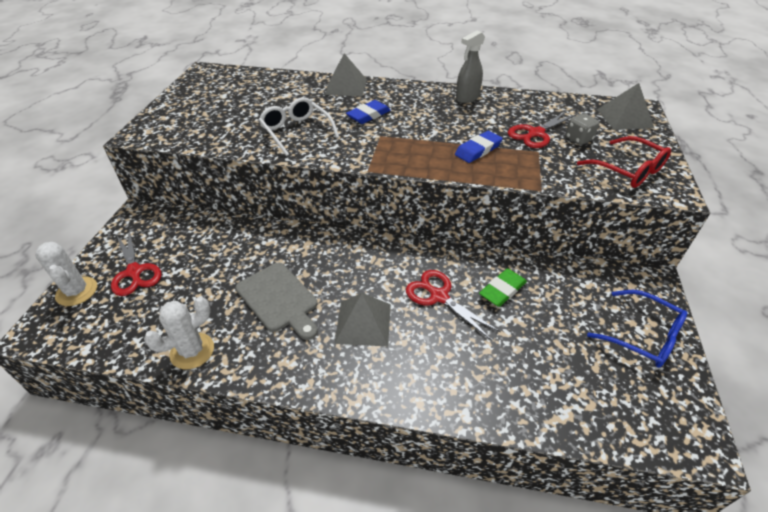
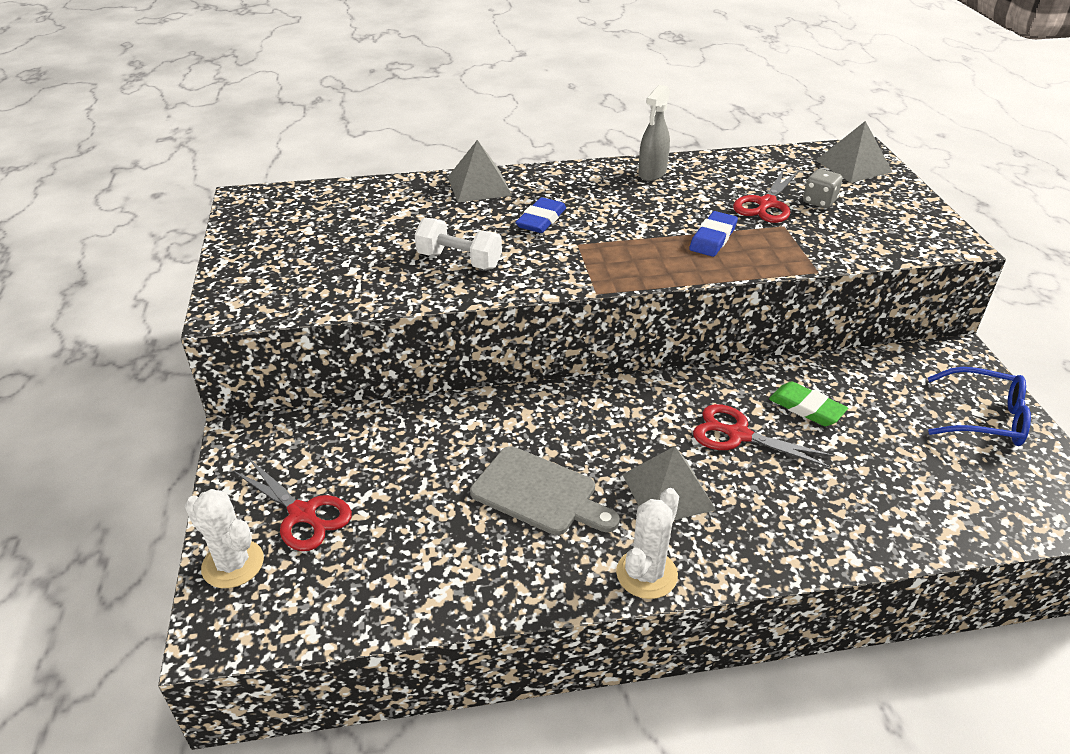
camera: 20 degrees left, 5 degrees down
(192, 351) = (468, 589): white cactus -> white cactus (646, 574)
(296, 131) = (459, 260): white glasses -> white dumbbell
(502, 290) = (806, 408): green eraser -> green eraser turned 75 degrees counterclockwise
(628, 170) = (896, 228): red glasses -> none

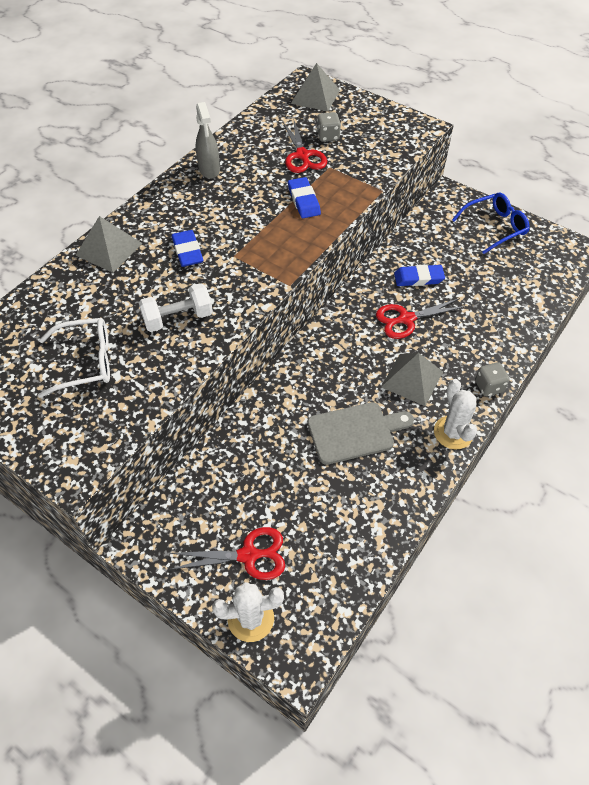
camera: 45 degrees left, 15 degrees up
(345, 248) = (86, 362): none -> white glasses
(755, 564) = (489, 387): none -> grey dice
(806, 408) = (418, 278): green eraser -> blue eraser

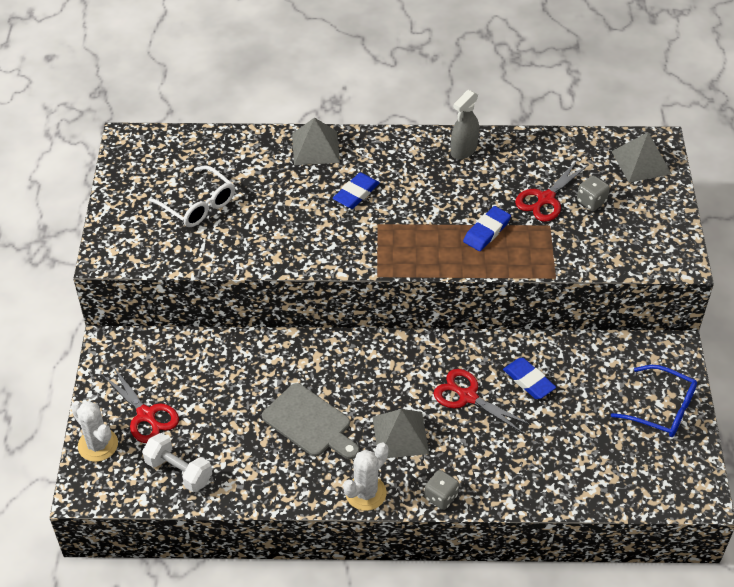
camera: 55 degrees right, 5 degrees down
(178, 318) = (282, 229): white dumbbell -> white dumbbell (179, 471)

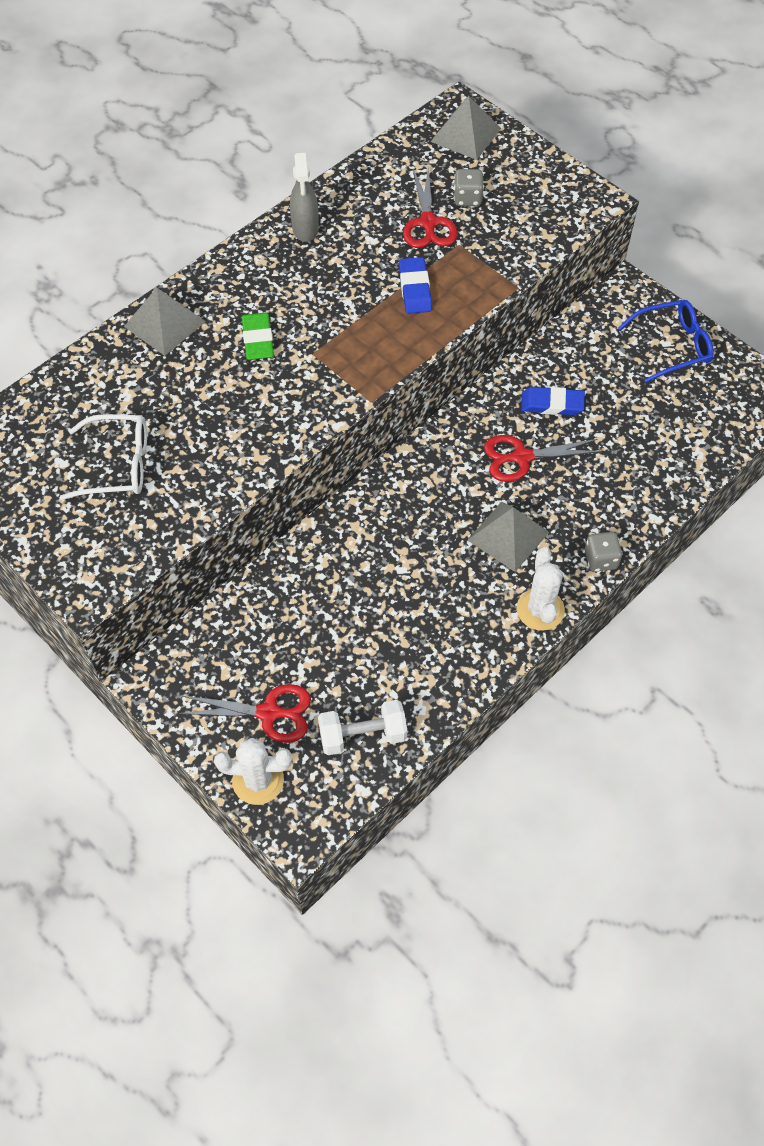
camera: 45 degrees left, 10 degrees up
(310, 422) = (422, 591): grey cutting board -> none
(356, 193) = (258, 339): blue eraser -> green eraser

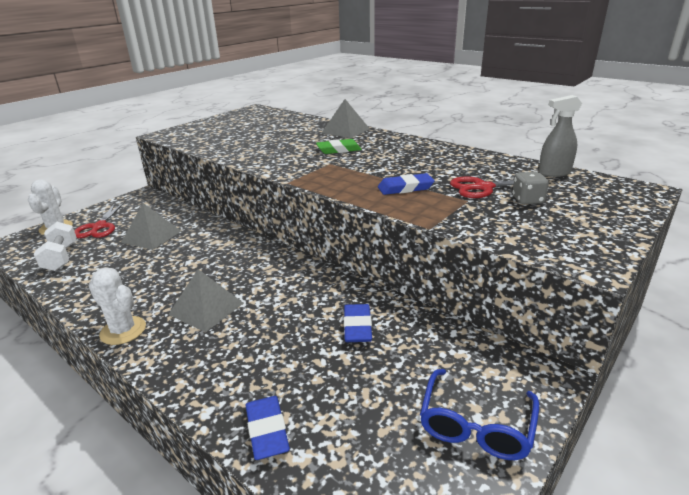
camera: 85 degrees right, 30 degrees down
(118, 465) = (242, 132): white glasses -> none
(305, 229) = (446, 153): grey spray bottle -> grey spray bottle (554, 173)
(465, 135) = (611, 194): grey pyramid -> grey pyramid (151, 236)
(521, 457) = (291, 311): red scissors -> none
(540, 609) = (123, 330): white cactus -> white cactus turned 45 degrees clockwise
(600, 560) = (163, 368): grey dice -> none
(673, 346) = (476, 426): blue glasses -> blue glasses turned 45 degrees clockwise
(675, 474) = (267, 430): none -> blue eraser

